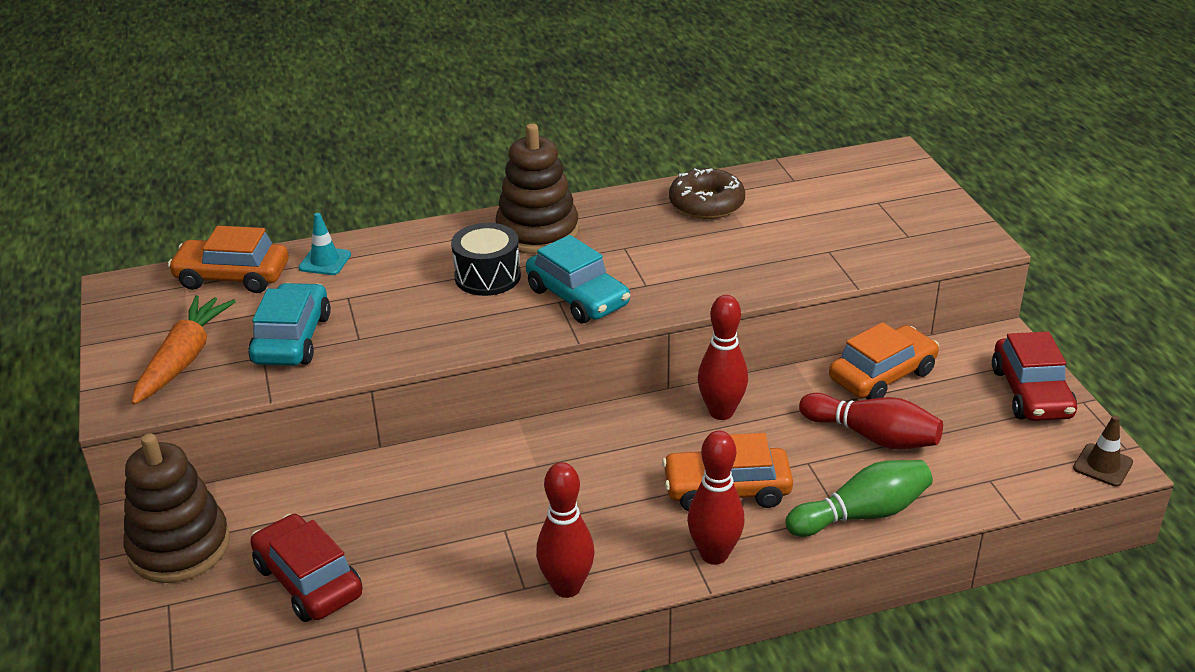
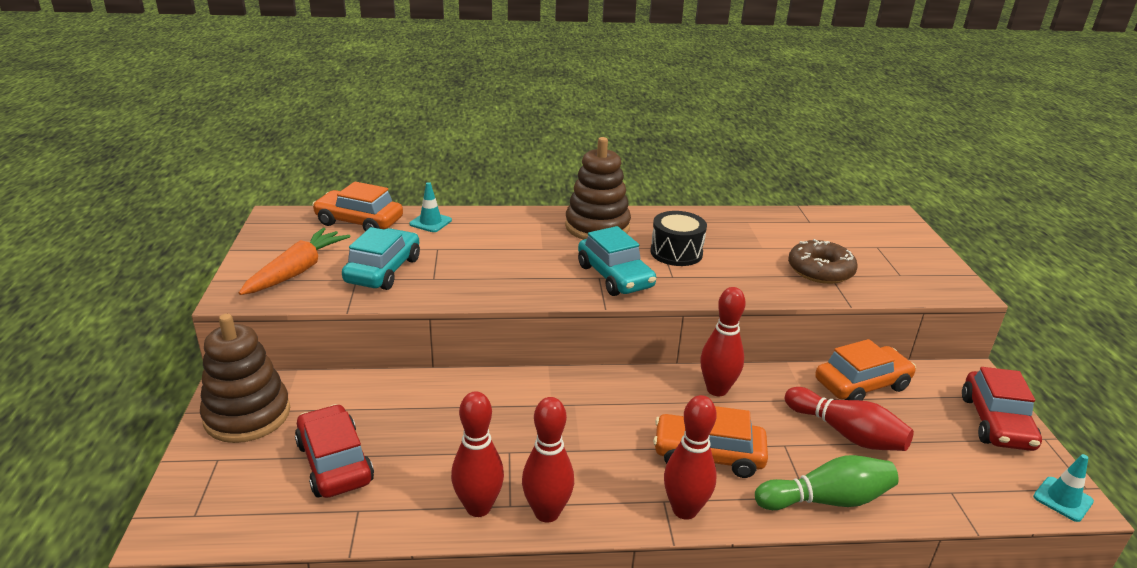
camera: 10 degrees right, 5 degrees down
(487, 276) = (548, 251): black drum -> black drum (676, 252)
(490, 596) = (478, 507): none -> red bowling pin
(706, 203) = (735, 227): brown donut -> brown donut (820, 270)
(1102, 465) = (1062, 499): brown traffic cone -> turquoise traffic cone

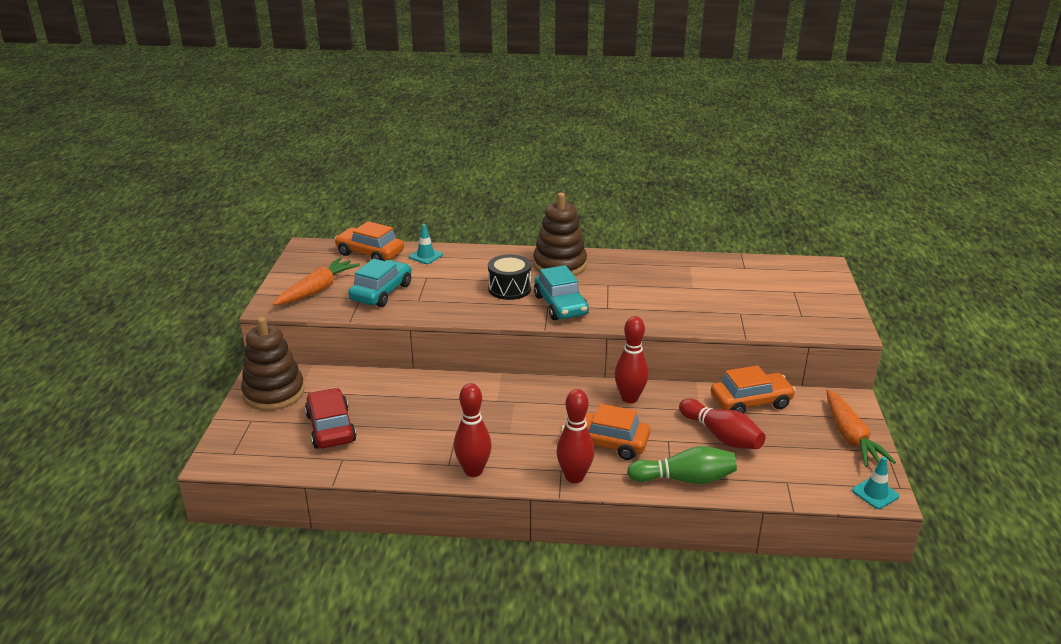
camera: 10 degrees right, 0 degrees up
(478, 507) = (426, 464): red bowling pin -> none
(676, 252) = (618, 289): black drum -> black drum (509, 289)
(820, 270) = (733, 308): brown donut -> none
(996, 422) = (851, 437): red car -> orange carrot

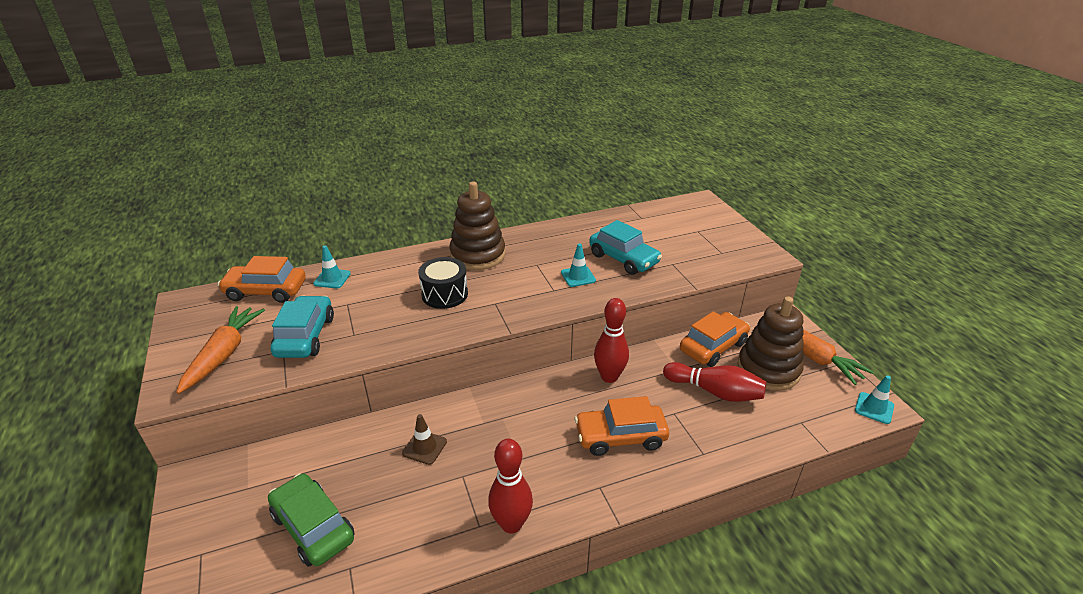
camera: 25 degrees left, 5 degrees up
(274, 393) = (215, 501): brown stacking toy -> brown stacking toy (768, 369)
(330, 428) = (313, 527): red car -> green car
(439, 403) = (424, 447): none -> brown traffic cone
(560, 305) = (508, 300): turquoise car -> turquoise car (623, 259)
(574, 477) = (618, 490): red bowling pin -> none
(638, 302) = (578, 276): none -> turquoise traffic cone
(685, 479) = (718, 453): green bowling pin -> none

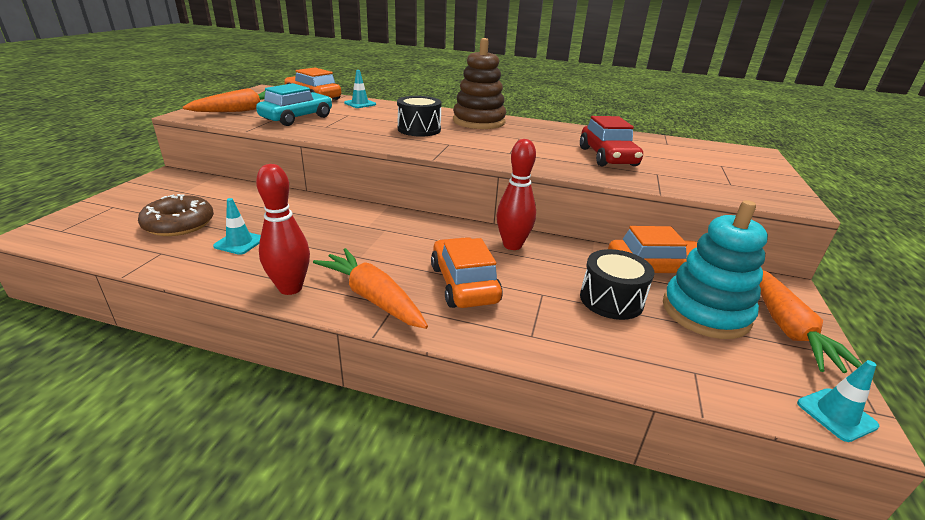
camera: 35 degrees right, 5 degrees down
(313, 527) = (179, 224): green car -> brown donut
(424, 447) = (306, 220): brown traffic cone -> none
(578, 276) = (544, 153): turquoise traffic cone -> turquoise traffic cone (239, 243)
(578, 491) = (372, 297): none -> orange carrot
(620, 437) = (464, 284): orange car -> orange car turned 45 degrees clockwise
(623, 259) = (607, 157): turquoise car -> red car
(715, 391) = (611, 300): red bowling pin -> black drum
(768, 369) = (705, 312): brown stacking toy -> turquoise stacking toy

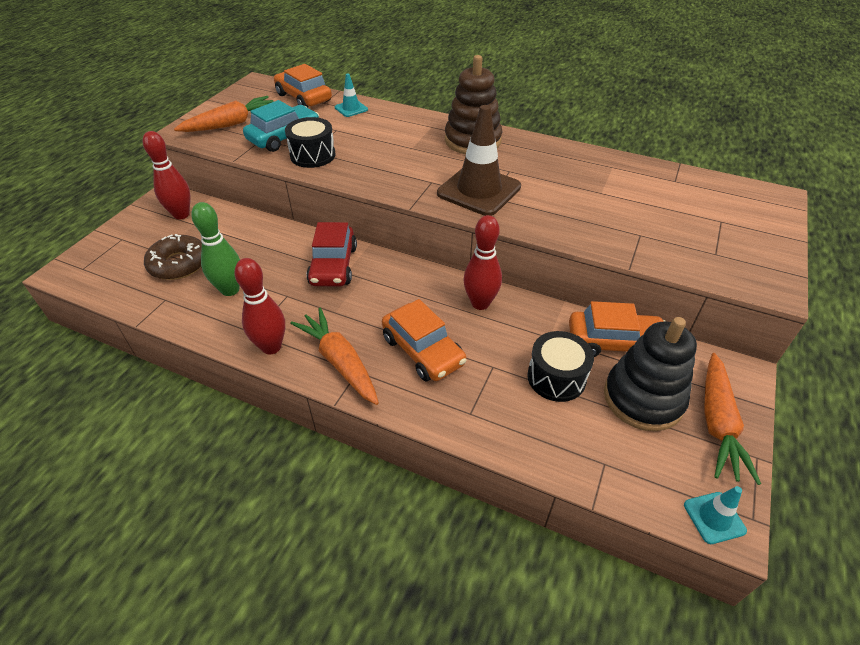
camera: 10 degrees right, 15 degrees up
(184, 188) = (181, 214): none -> red bowling pin
(239, 243) = (230, 290): turquoise traffic cone -> green bowling pin
(419, 129) = (405, 156): black drum -> black drum (312, 155)
(464, 284) = (423, 351): orange car -> orange car turned 150 degrees clockwise
(496, 148) = (479, 190): none -> brown traffic cone
(607, 157) = (596, 205): red car -> red car (333, 265)
(705, 312) = (643, 398): turquoise stacking toy -> black stacking toy

